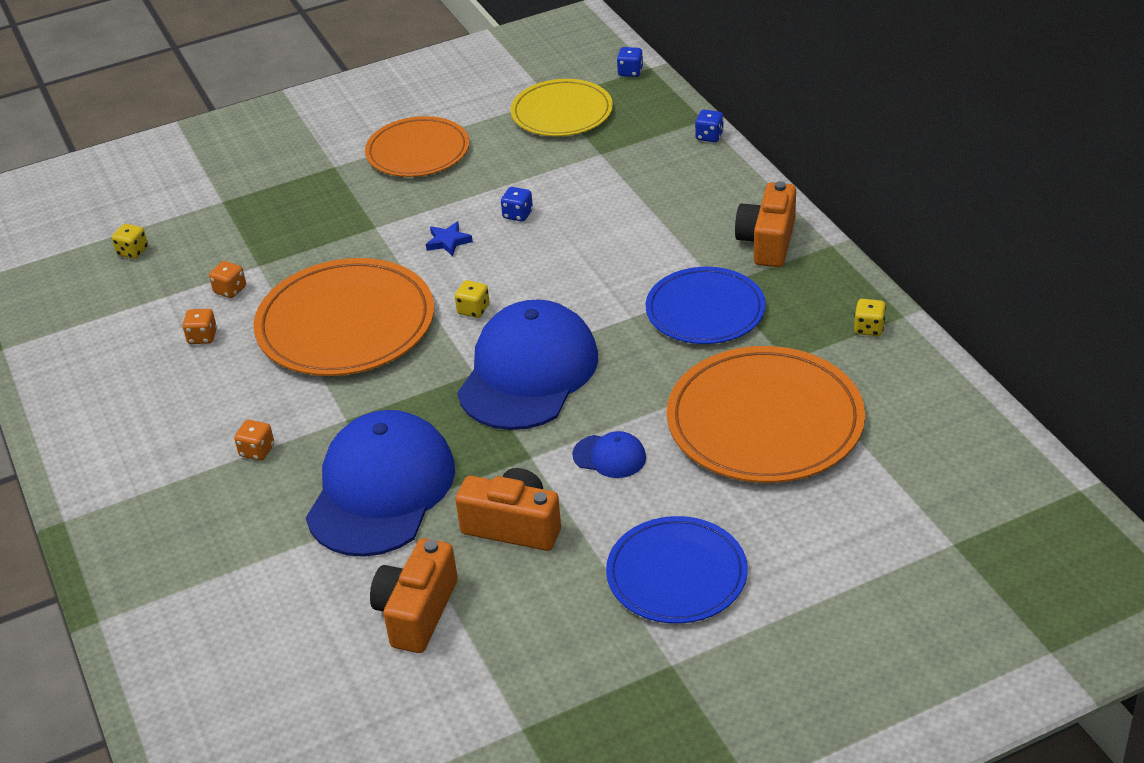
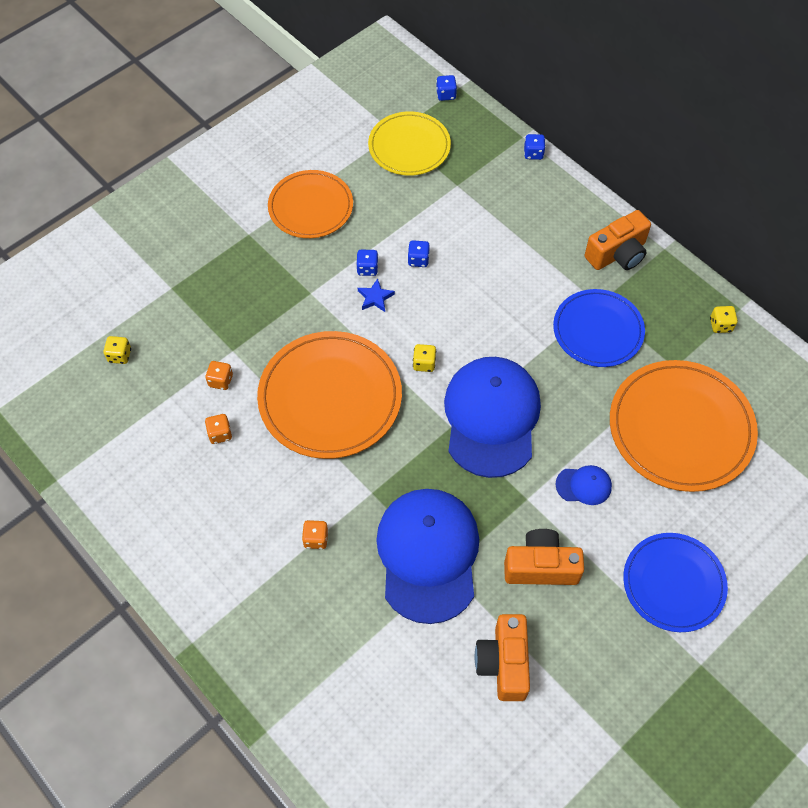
camera: 20 degrees left, 20 degrees up
(453, 214) = (367, 269): none -> blue dice
(767, 242) = (617, 254): orange camera -> orange camera turned 120 degrees counterclockwise

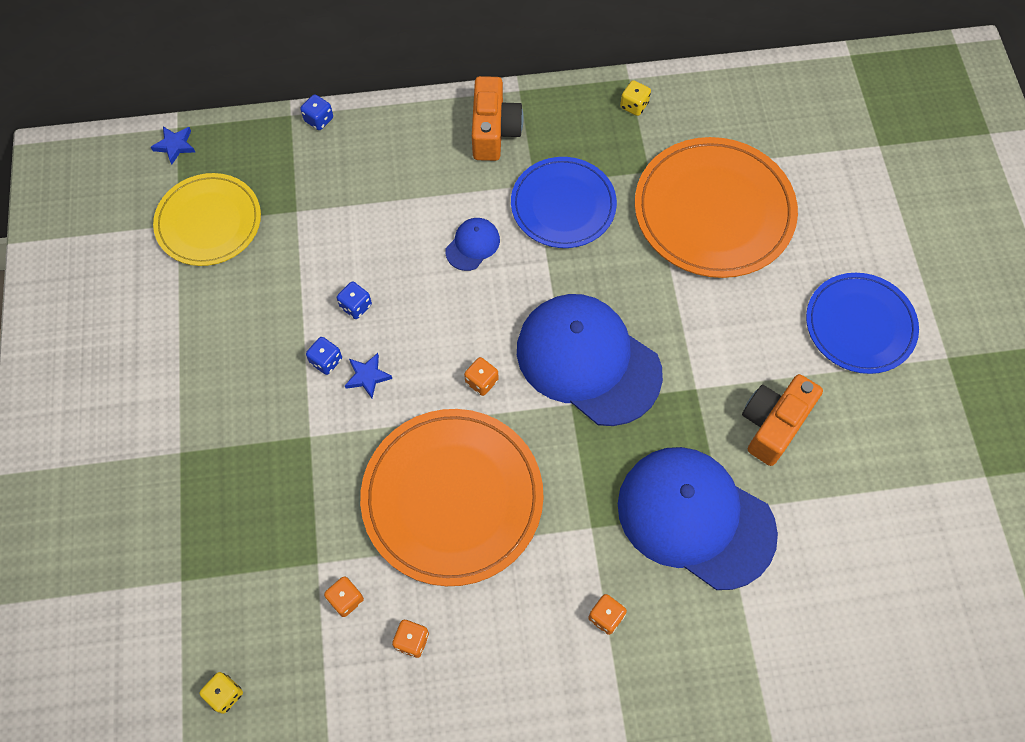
camera: 55 degrees left, 5 degrees up
(310, 207) = (200, 366): orange plate -> none
(424, 363) = (481, 381): yellow dice -> orange dice
(446, 95) = (175, 145): blue dice -> blue star
(503, 663) = (848, 523): orange camera -> none
(584, 485) = (716, 330): blue cap -> blue cap (472, 245)

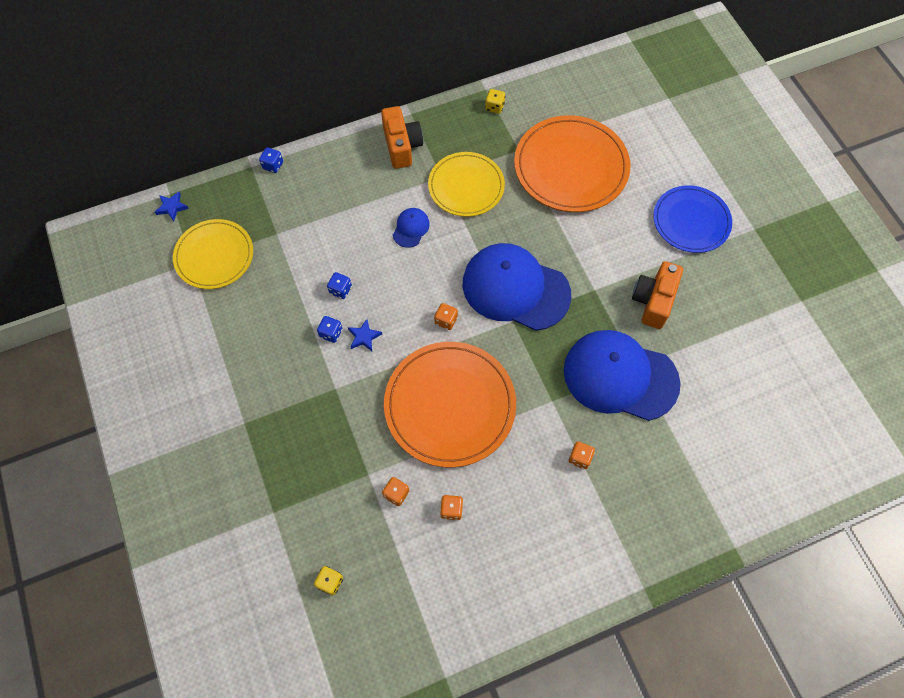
camera: 15 degrees left, 0 degrees up
(563, 205) = (466, 186): blue plate -> yellow plate

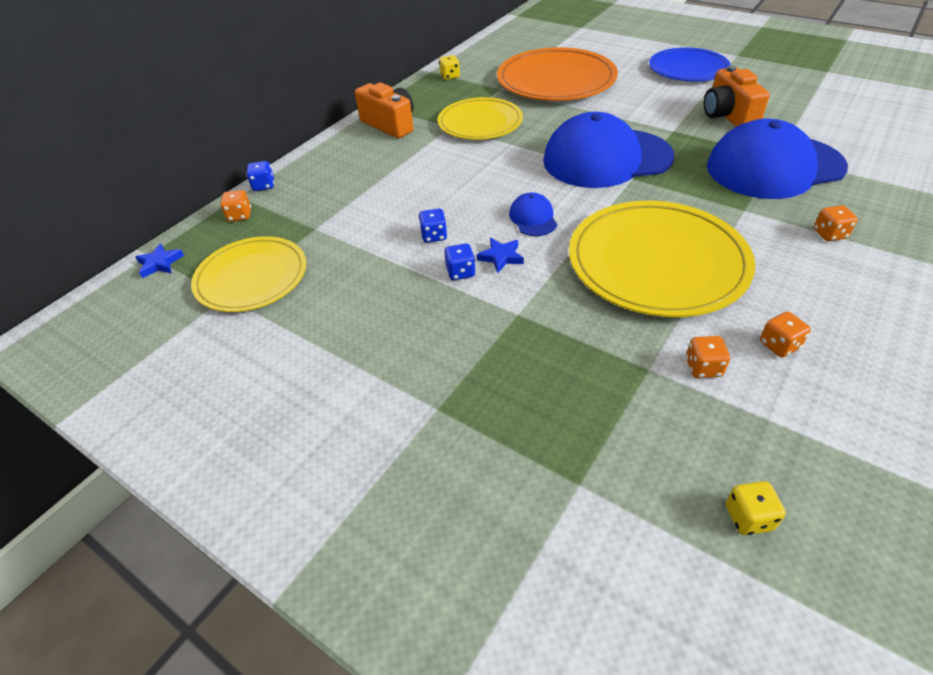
camera: 30 degrees left, 20 degrees down
(411, 228) = (459, 166): blue cap -> blue cap (533, 218)
(446, 320) = (571, 206): orange dice -> orange dice (240, 216)
(450, 405) = (657, 262): orange plate -> yellow plate

